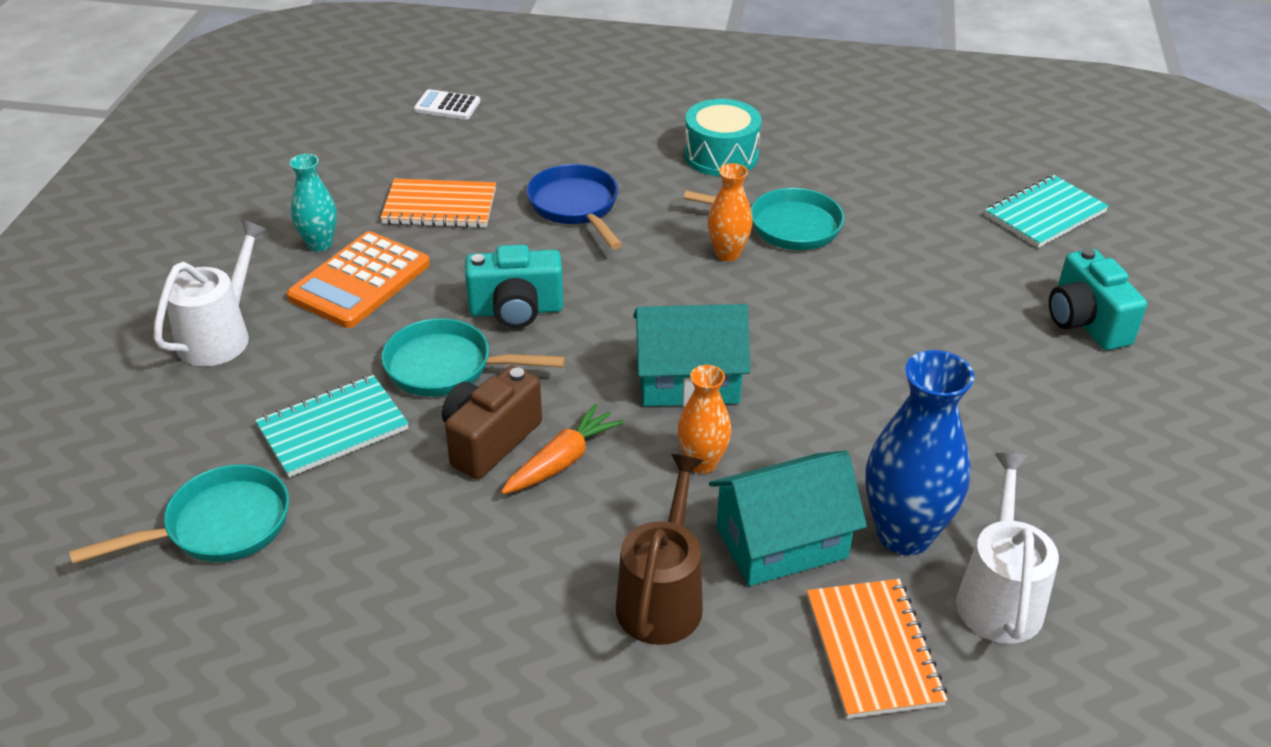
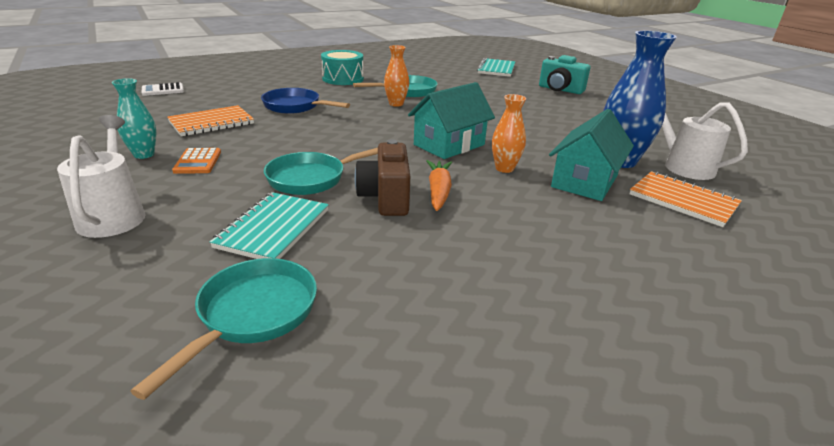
camera: 40 degrees left, 10 degrees down
(360, 281) = (198, 162): orange calculator -> orange calculator, size x0.55
(516, 310) = (319, 147): turquoise camera -> none
(662, 597) = (576, 221): brown watering can -> none

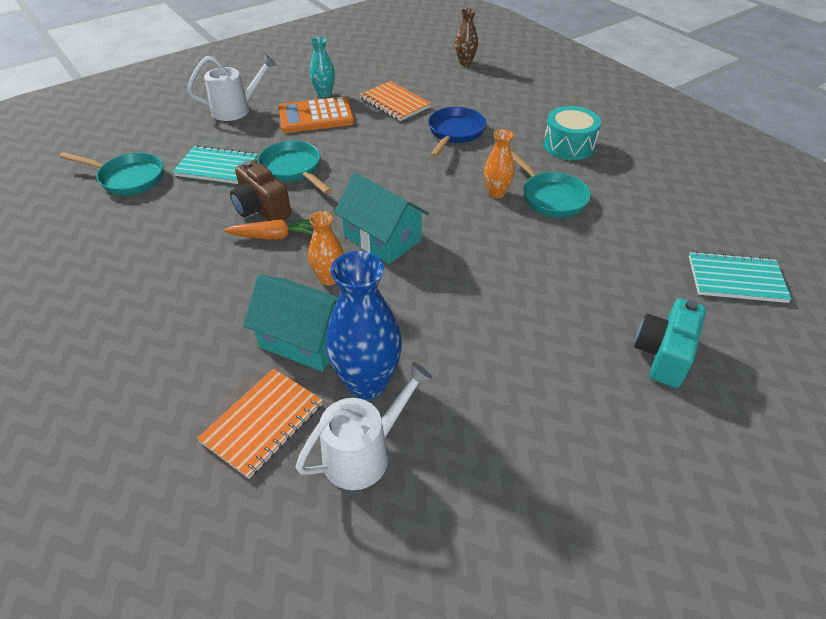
camera: 85 degrees right, 15 degrees up
(163, 90) = (465, 63): white calculator -> brown vase
(198, 162) = (316, 116): orange calculator -> orange calculator, size x1.82
(385, 198) = (261, 209): brown camera -> brown camera turned 120 degrees counterclockwise

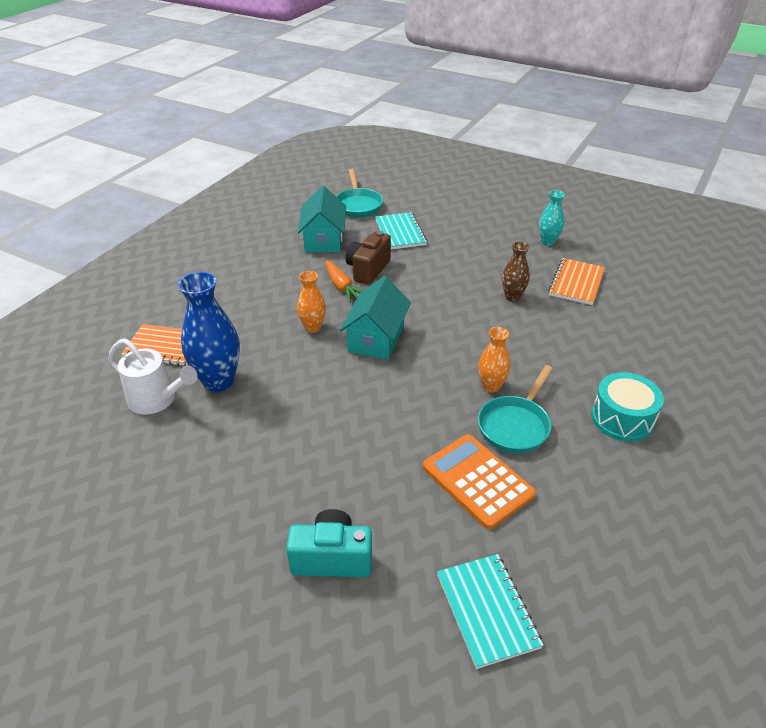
camera: 65 degrees right, 5 degrees down
(236, 110) = (480, 212): white watering can -> none
(293, 169) = (427, 266): turquoise pan -> none
(305, 340) = (245, 338): turquoise house -> turquoise house (324, 240)
(316, 116) = (509, 250): orange calculator -> orange calculator (477, 481)
(454, 133) = (564, 333): blue pan -> none
(465, 63) = (704, 302): brown vase -> brown vase (512, 297)

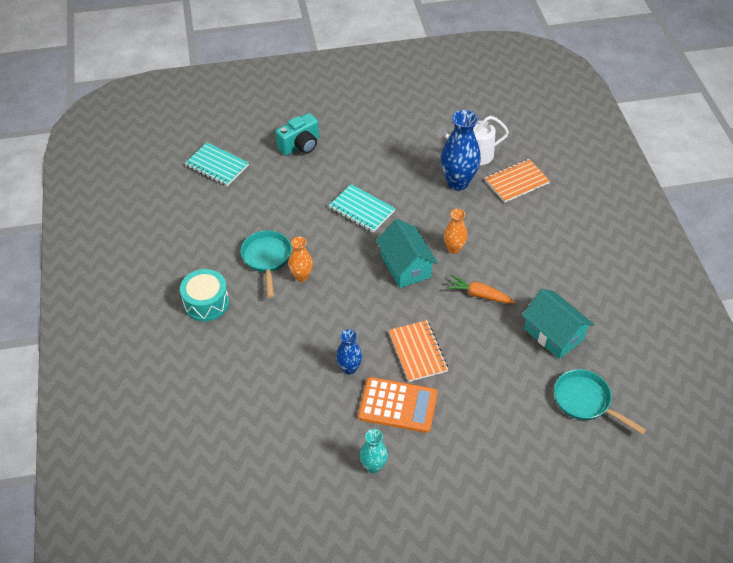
camera: 140 degrees right, 10 degrees up
(368, 269) = (481, 324): brown camera -> none
(400, 232) = (507, 387): turquoise notebook -> turquoise notebook (361, 209)
(477, 481) = (263, 215): orange calculator -> orange calculator (398, 405)
(512, 297) = (349, 368): brown vase -> blue vase
(576, 283) = (311, 421): orange notebook -> orange notebook (417, 352)

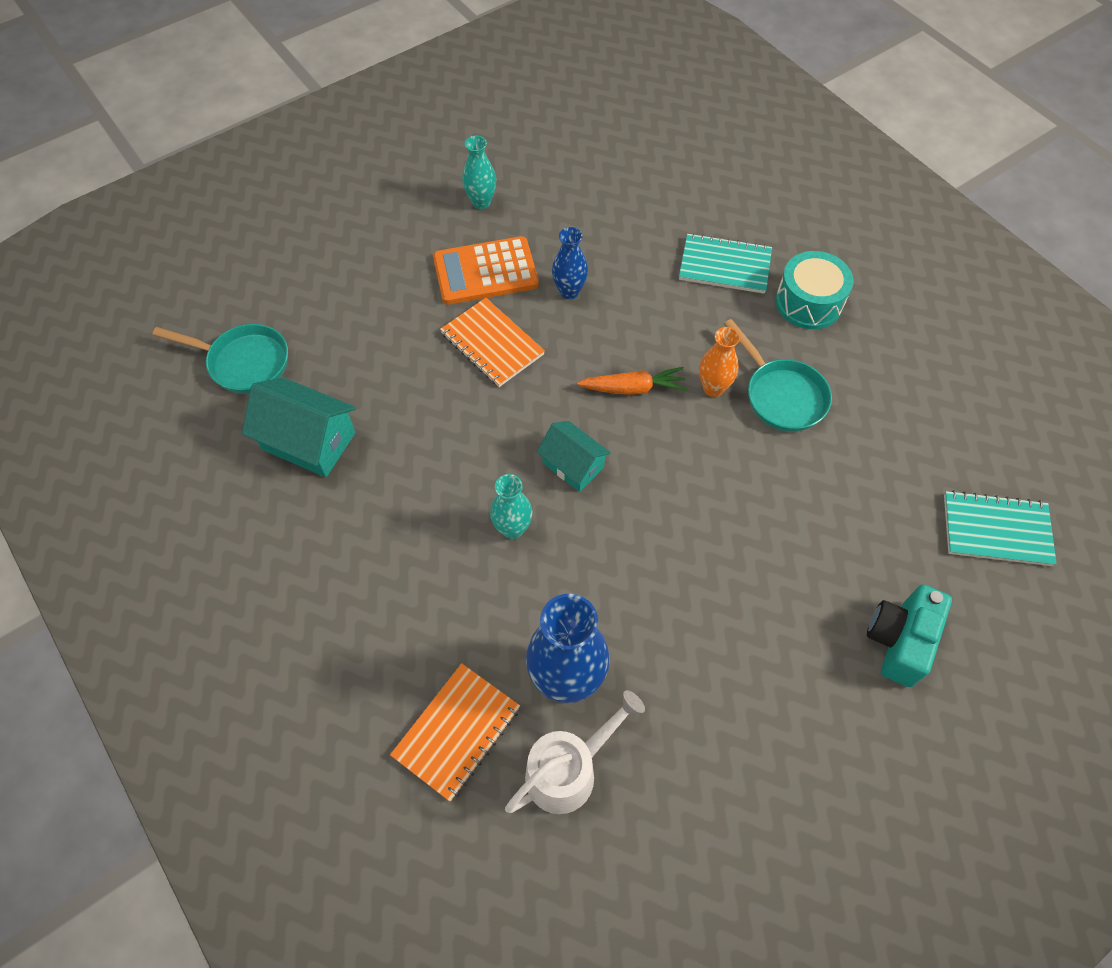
camera: 155 degrees right, 10 degrees up
(361, 209) = (700, 543): turquoise notebook -> turquoise notebook (724, 266)
(405, 266) = (573, 465): turquoise house -> turquoise house, size x0.65
(454, 248) = (512, 528): orange vase -> turquoise vase
(478, 294) = (441, 461): orange carrot -> orange carrot (633, 388)

